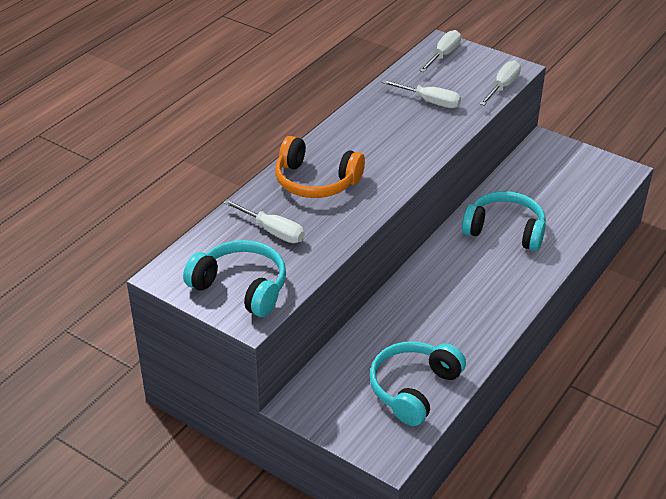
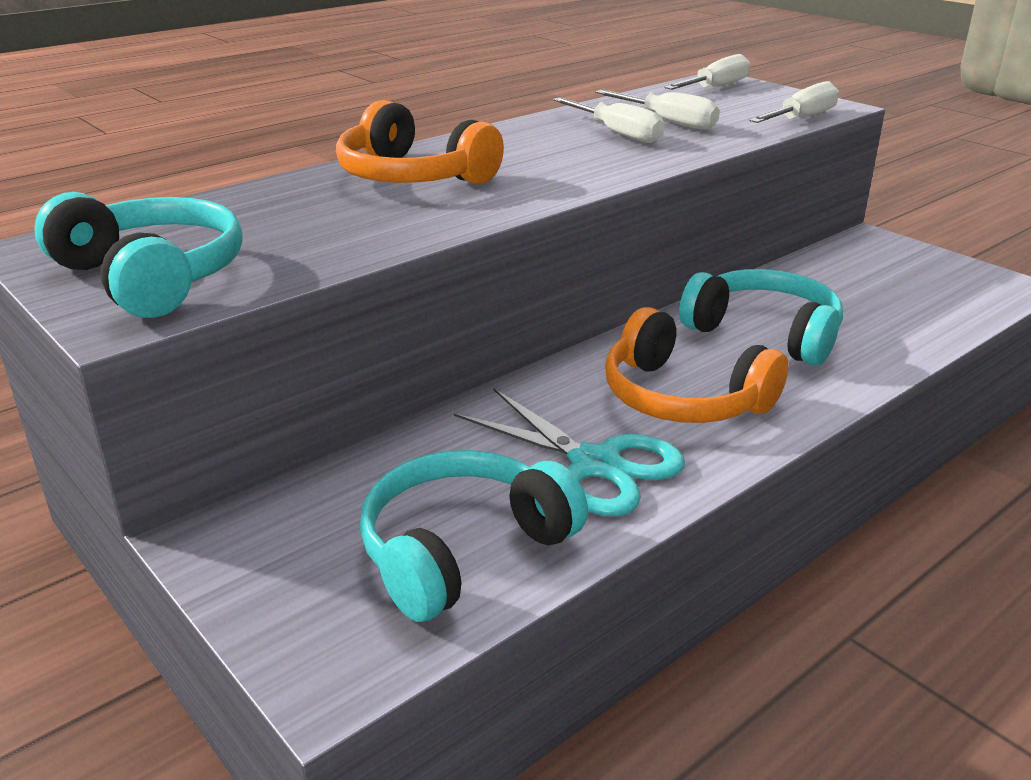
camera: 15 degrees right, 10 degrees down
(273, 231) = (285, 220): white screwdriver -> white screwdriver (618, 134)
(451, 332) = (595, 464): none -> turquoise scissors
(478, 283) = (683, 398): none -> orange headphones

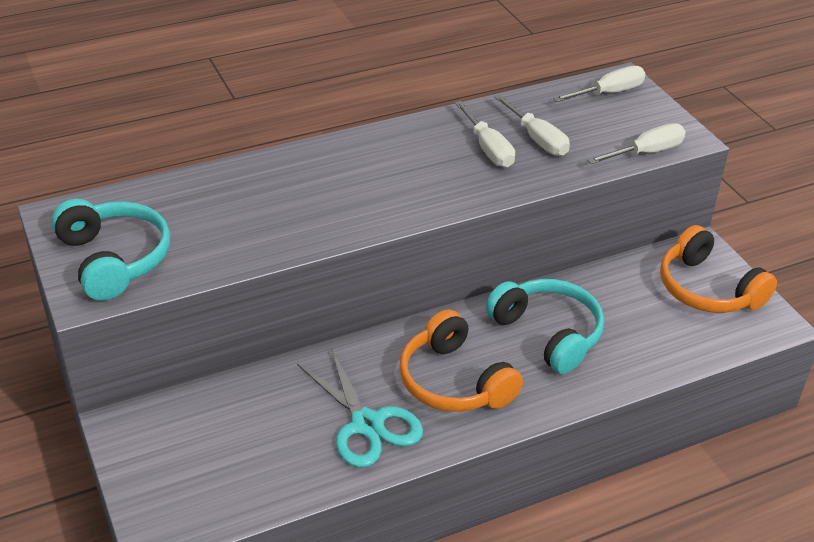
camera: 15 degrees right, 10 degrees up
(412, 176) = (313, 179): orange headphones -> orange headphones (707, 289)
(463, 549) = (259, 469): turquoise headphones -> none

